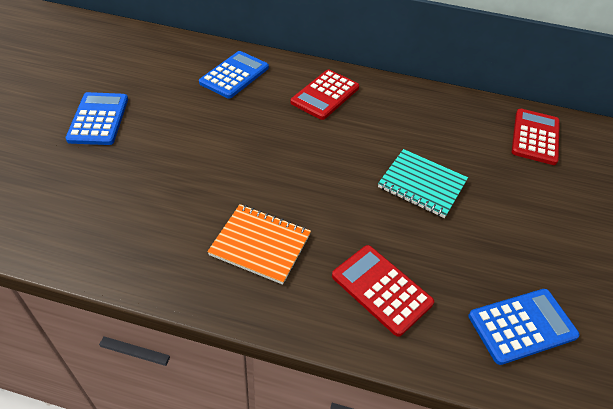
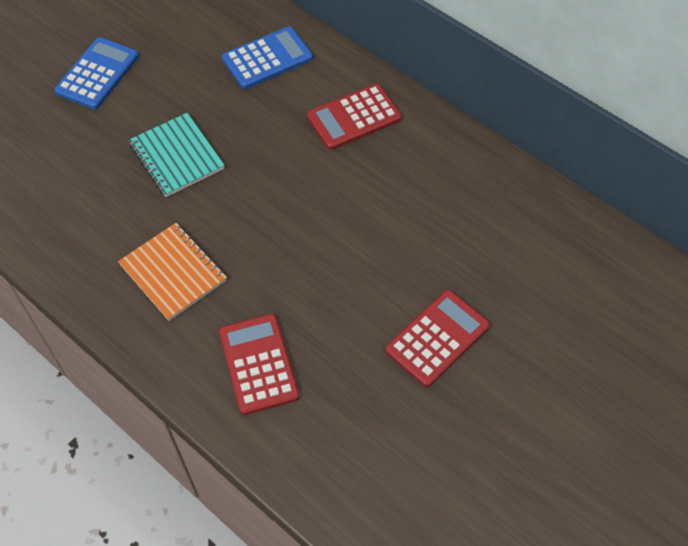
camera: 30 degrees right, 10 degrees up
(422, 184) = (384, 269): turquoise notebook -> turquoise notebook (177, 156)
(522, 326) = (371, 457): blue calculator -> none
(535, 137) = (572, 258): red calculator -> red calculator (437, 338)

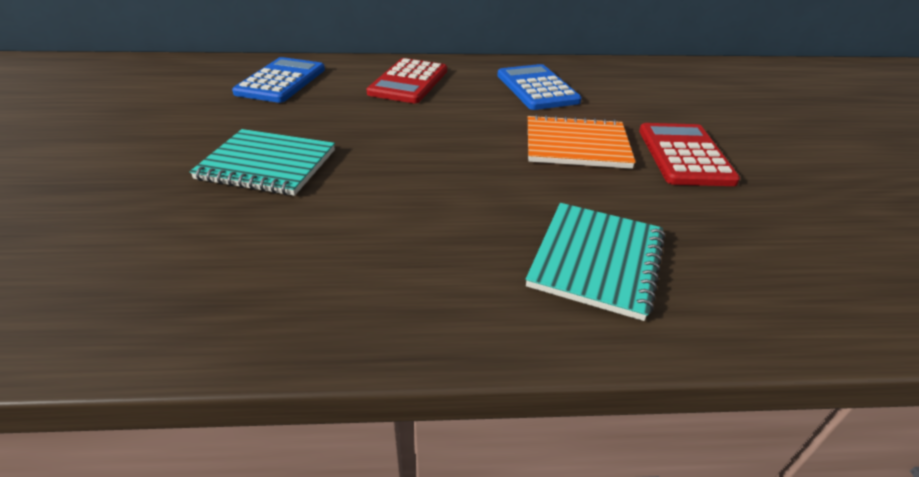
camera: 45 degrees left, 20 degrees down
(97, 74) = (81, 151): blue calculator -> blue calculator (537, 88)
(173, 273) = (389, 247): orange notebook -> orange notebook (576, 145)
(258, 364) = (596, 260): red calculator -> turquoise notebook

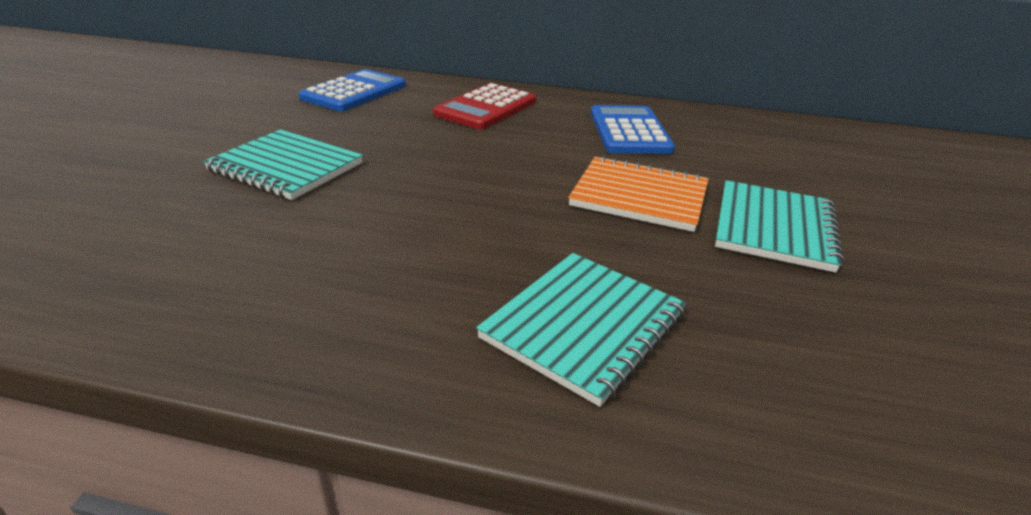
camera: 15 degrees right, 5 degrees down
(684, 155) = (774, 227): red calculator -> turquoise notebook

